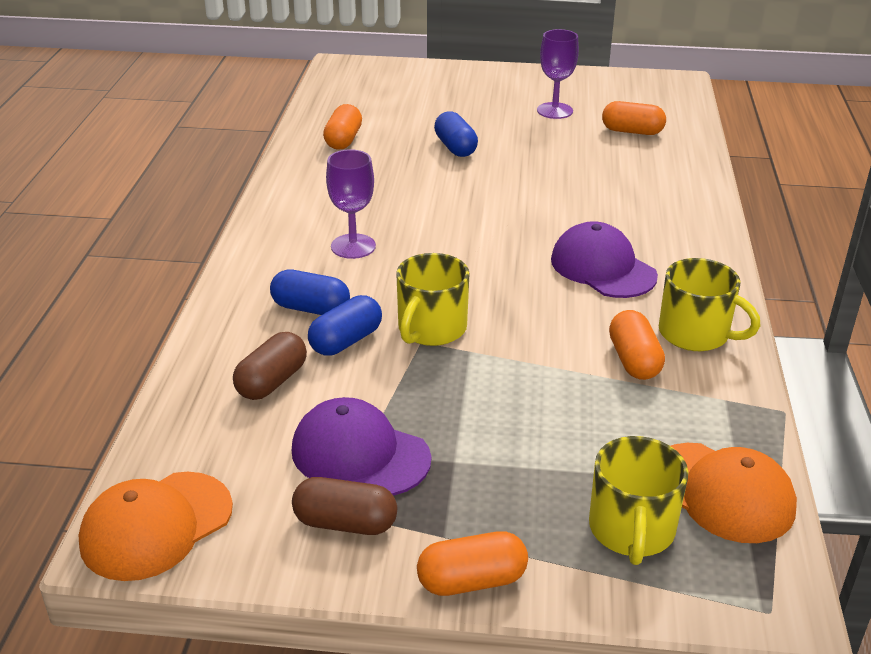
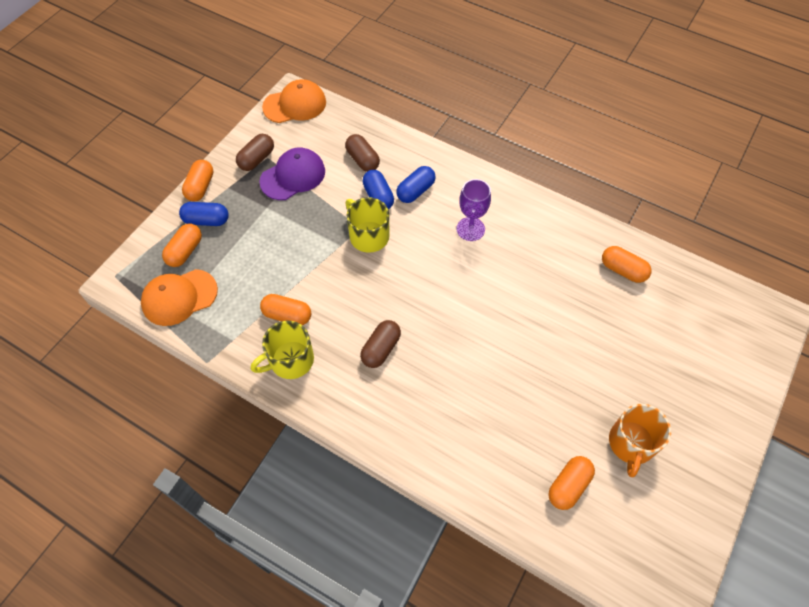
camera: 115 degrees right, 25 degrees up
(156, 525) = (295, 105): orange cap -> orange cap turned 90 degrees clockwise
(455, 147) = (585, 337): blue capsule -> blue capsule (206, 220)
(554, 111) = (631, 443): purple goblet -> orange mug
(603, 268) = (381, 349): purple cap -> brown capsule
(631, 530) = (185, 251): yellow mug -> orange capsule

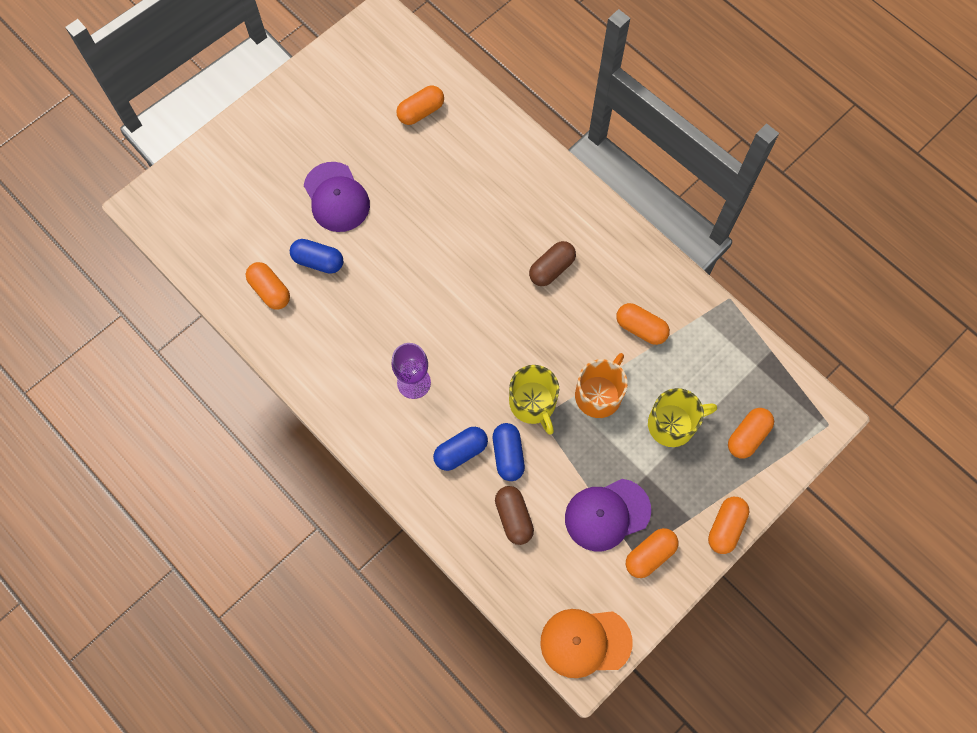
camera: 165 degrees left, 10 degrees up
(179, 297) = (755, 378): orange cap -> none
(206, 220) = (720, 474): blue capsule -> blue capsule (318, 261)
(257, 159) = (649, 555): brown capsule -> orange capsule
(290, 360) = (644, 279): yellow mug -> yellow mug (672, 424)
(609, 367) = (336, 197): none -> purple cap
(631, 443) = (351, 130): orange mug -> orange mug (599, 394)

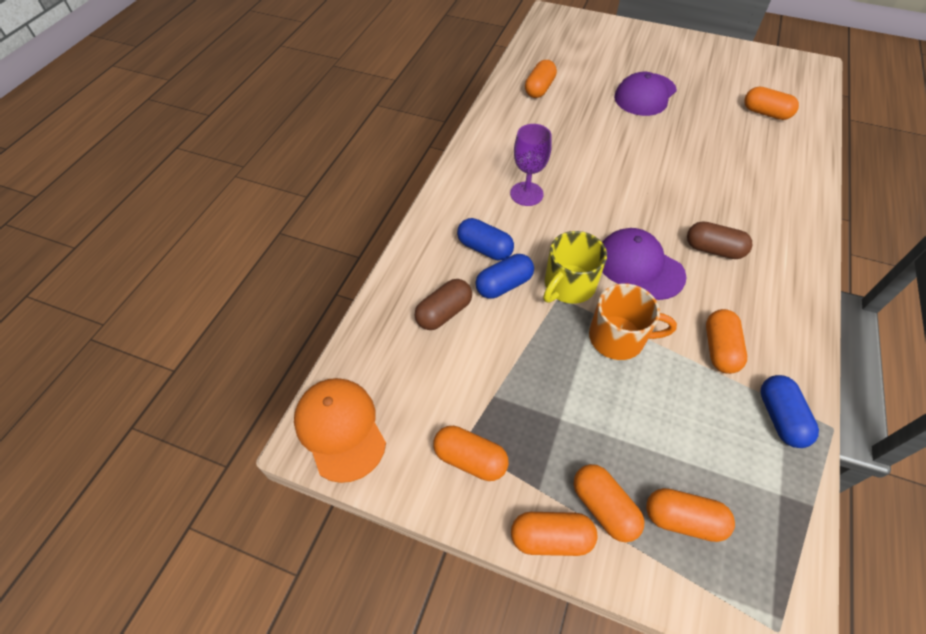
camera: 65 degrees right, 15 degrees down
(318, 261) = (584, 104): blue capsule -> blue capsule (780, 418)
(607, 514) = (493, 396): purple cap -> purple cap (639, 266)
(672, 424) = (637, 424): yellow mug -> none
(720, 482) = (603, 507): none -> orange capsule

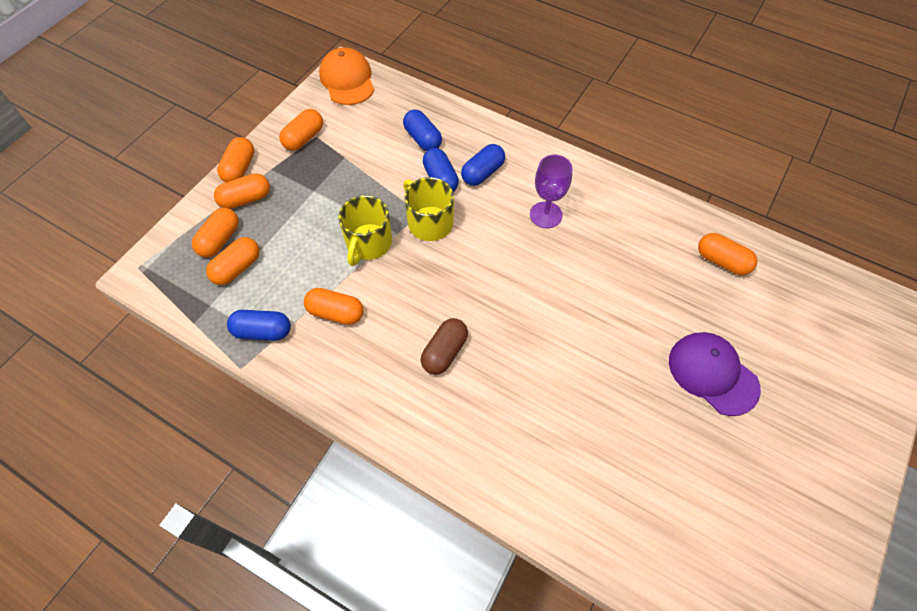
camera: 100 degrees right, 5 degrees up
(340, 429) = (347, 80): orange cap -> orange cap turned 90 degrees counterclockwise
(444, 313) = (423, 139): brown capsule -> blue capsule
(618, 338) = (368, 243): orange mug -> yellow mug
(639, 266) = (438, 281): purple cap -> none
(765, 113) = (671, 517): orange capsule -> orange capsule (237, 268)

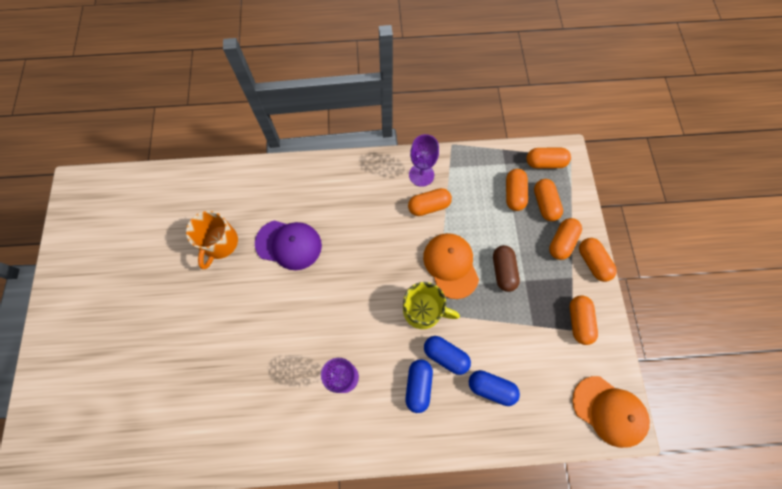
camera: 145 degrees right, 10 degrees up
(263, 331) = (459, 169): blue capsule -> none
(310, 353) = (421, 175): none -> purple goblet
(368, 243) = (451, 265): yellow mug -> orange cap
(444, 352) = (345, 225): brown capsule -> brown capsule (503, 271)
(610, 426) = (219, 243): none -> orange mug
(712, 374) = (165, 319): purple cap -> purple cap (289, 244)
(722, 261) = (186, 425): orange capsule -> orange capsule (545, 163)

